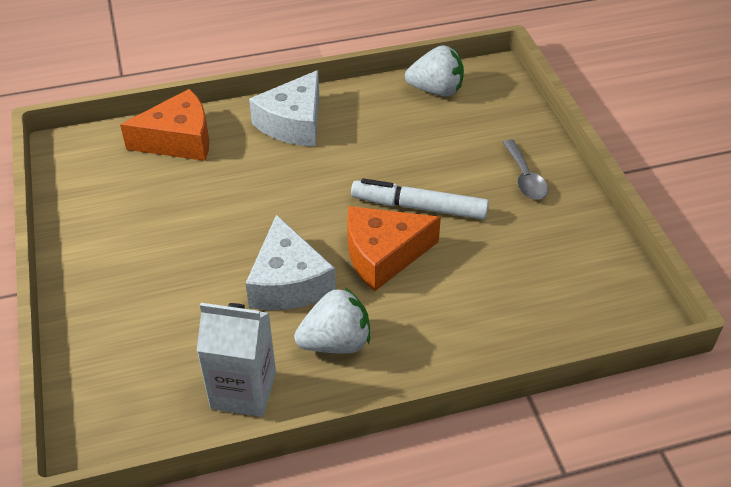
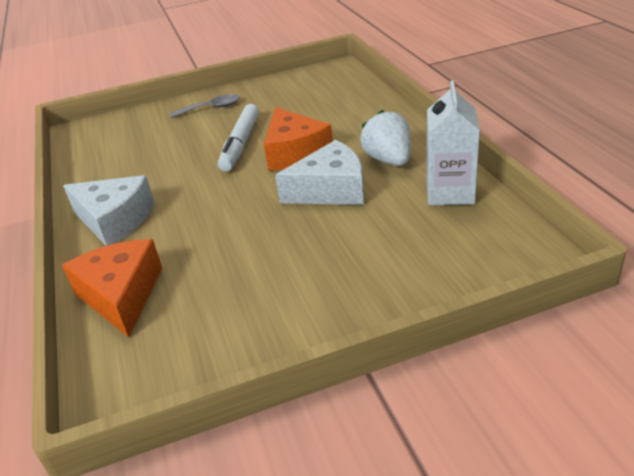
camera: 90 degrees left, 10 degrees down
(436, 90) = (92, 152): white strawberry -> none

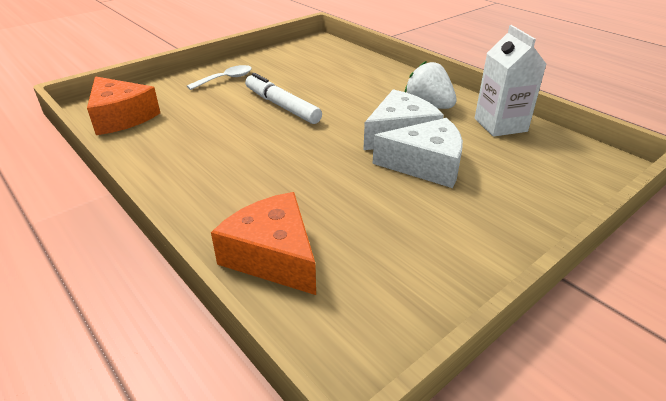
camera: 25 degrees left, 0 degrees up
(115, 220) = (205, 186): white cheese -> white cheese (426, 165)
(211, 108) = (225, 79): grey spoon -> white spoon
(240, 144) = (282, 106): white marker -> white marker turned 150 degrees clockwise
(294, 152) = (340, 108): orange cheese -> orange cheese (121, 117)

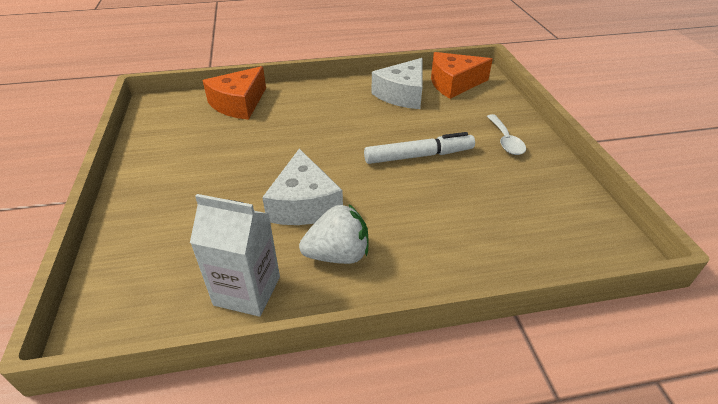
camera: 120 degrees right, 5 degrees up
(273, 256) = (239, 104): orange cheese -> orange cheese turned 135 degrees clockwise
(426, 165) = (246, 195): white cheese -> white cheese (402, 94)

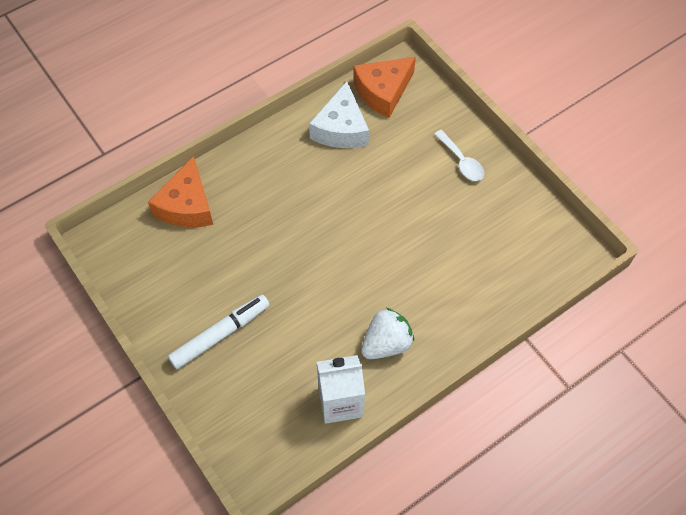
camera: 25 degrees left, 20 degrees up
(304, 204) = (331, 306): white cheese -> none
(419, 156) = (396, 211): white marker -> white marker (220, 334)

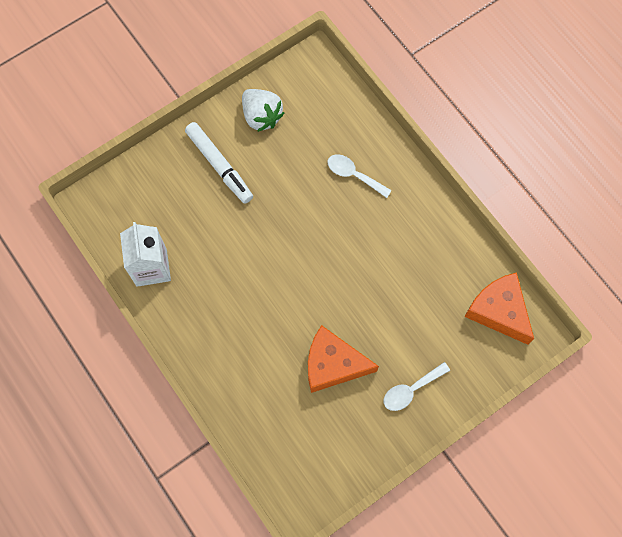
camera: 90 degrees right, 10 degrees up
(187, 205) = (352, 129): orange cheese -> orange cheese (333, 364)
(240, 204) = (354, 175): none -> white spoon
(341, 128) = (448, 268): white cheese -> none
(386, 343) = (205, 308): white strawberry -> white strawberry (261, 116)

